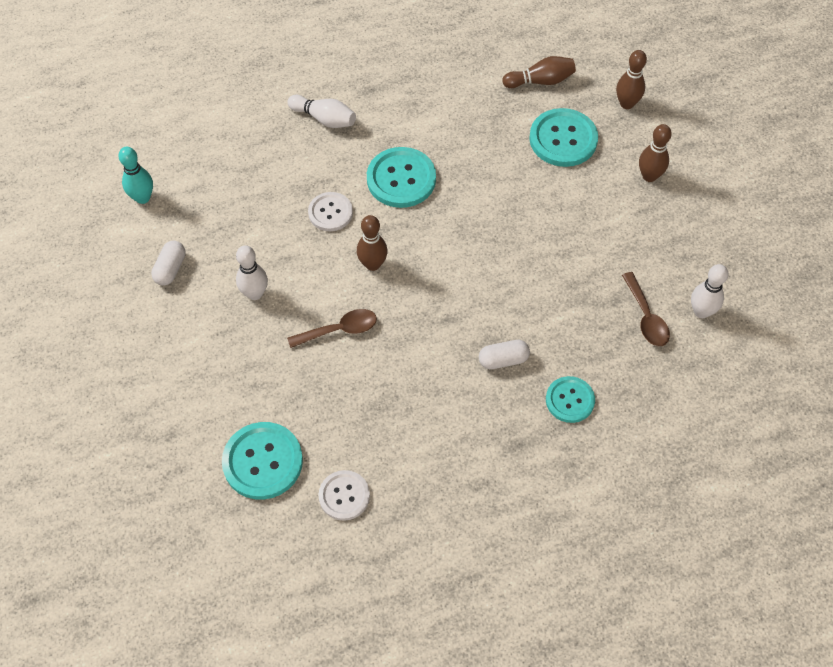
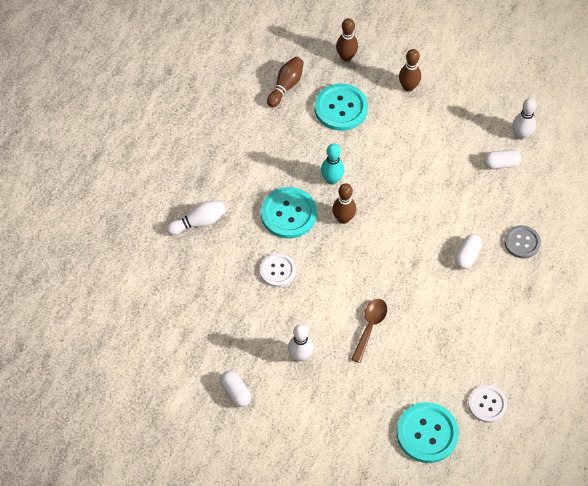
camera: 50 degrees left, 0 degrees up
(142, 198) = (161, 371): turquoise bowling pin -> turquoise bowling pin (332, 179)
(372, 264) = (338, 275): brown bowling pin -> brown bowling pin (343, 218)
(570, 400) = (522, 242): turquoise button -> grey button
(646, 317) = (501, 164): brown spoon -> white capsule

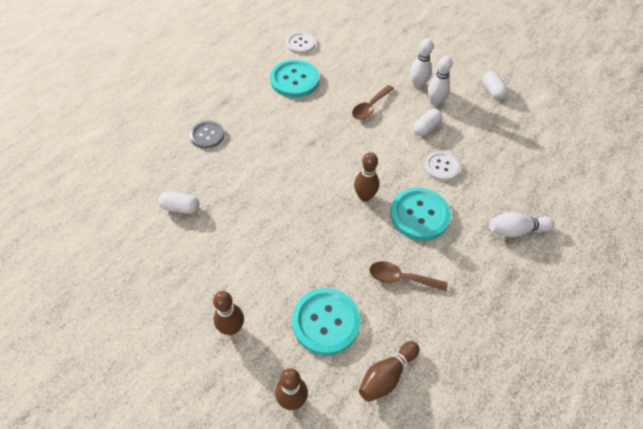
camera: 165 degrees left, 5 degrees down
(292, 154) = (401, 278): none -> brown spoon
(332, 179) = (364, 238): turquoise bowling pin -> none
(427, 433) = (352, 39): turquoise button -> turquoise button (294, 80)
(467, 255) = (262, 137): white capsule -> white capsule (426, 128)
(521, 135) = (140, 232): white bowling pin -> white bowling pin (417, 85)

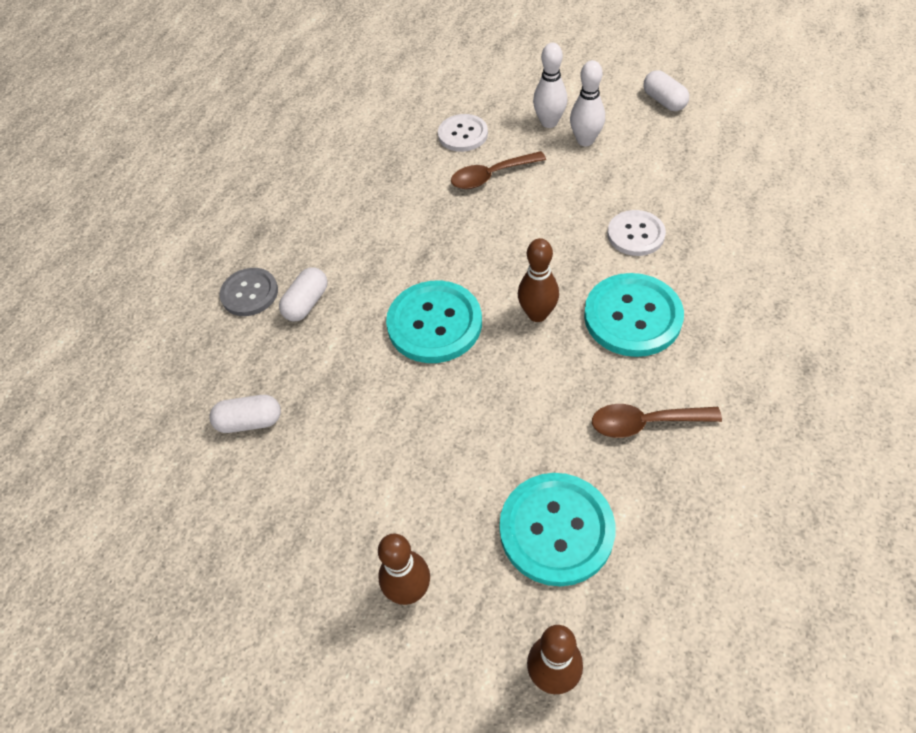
camera: 10 degrees left, 0 degrees up
(294, 80) = (357, 168): turquoise button -> turquoise button (434, 323)
(300, 44) = (344, 110): white button -> white button (463, 134)
(370, 107) = (491, 176): brown spoon -> brown spoon turned 45 degrees clockwise
(386, 375) = (685, 583): brown bowling pin -> none
(426, 128) = (588, 183): white capsule -> white capsule (306, 303)
(516, 230) = (784, 296): white bowling pin -> none

